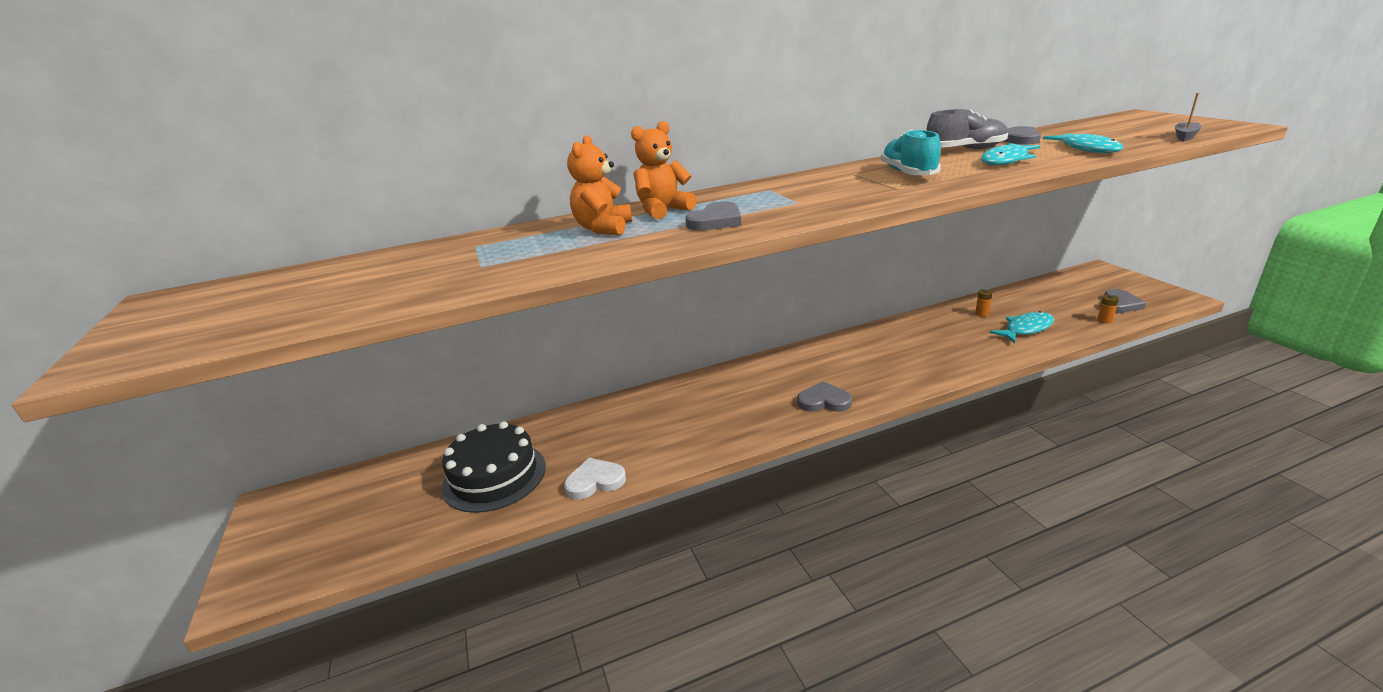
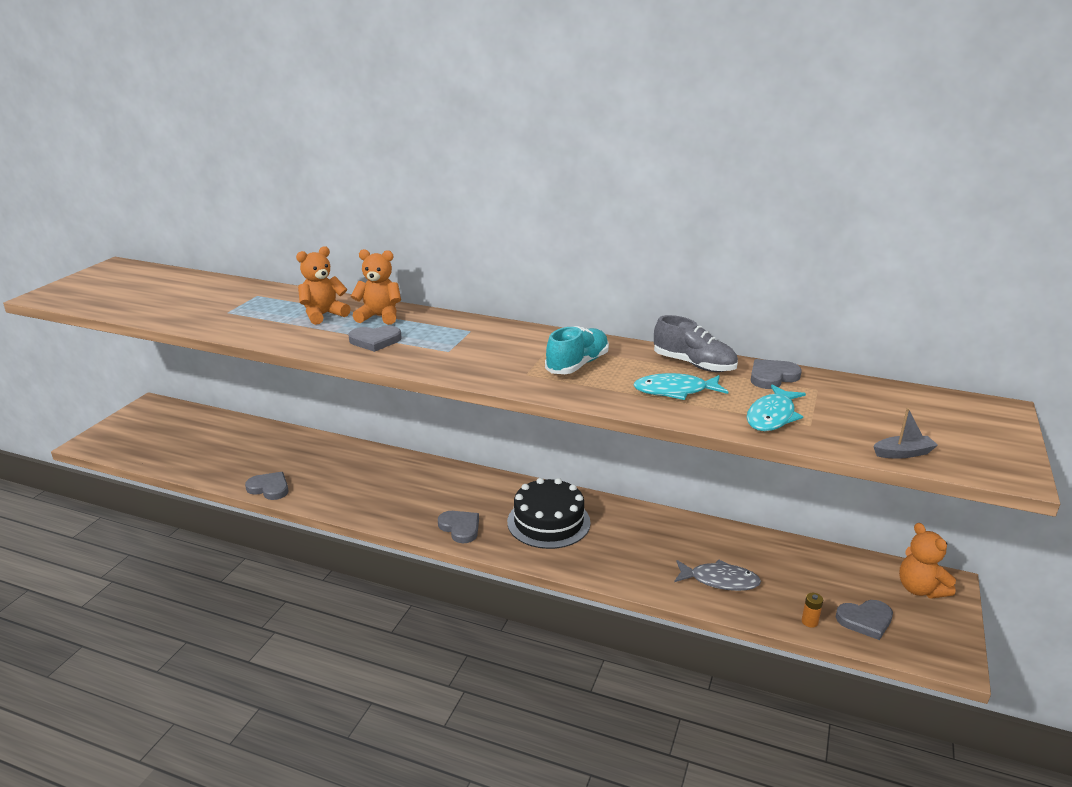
camera: 40 degrees right, 0 degrees up
(494, 476) = (238, 453): black cake -> black cake (548, 522)
(595, 481) = (269, 488): white heart -> grey heart
(982, 313) = (717, 545): orange battery -> none
(1026, 329) = (720, 580): turquoise fish -> grey fish
(1099, 278) = (920, 589): none -> orange teddy bear

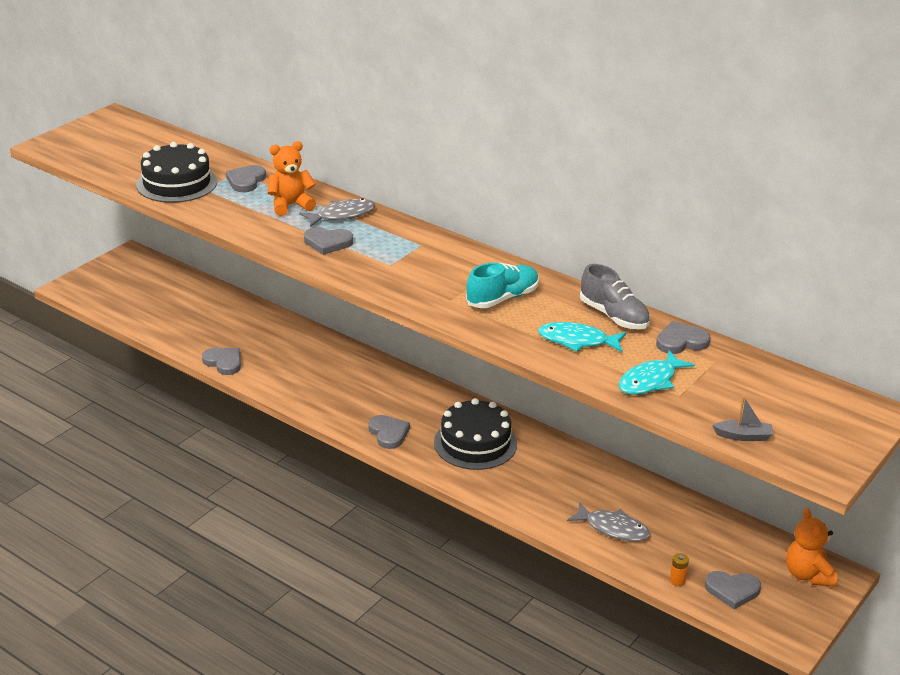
camera: 15 degrees right, 5 degrees up
(196, 311) = (177, 183): none -> black cake
(269, 301) = (246, 181): none -> grey heart
(379, 316) = (342, 215): orange teddy bear -> grey fish

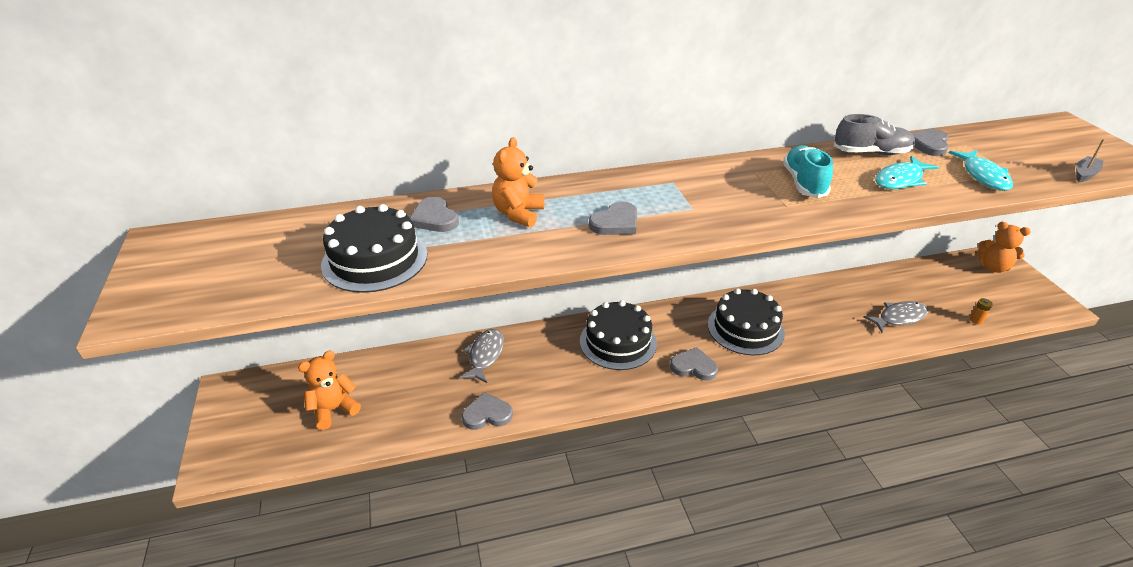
camera: 50 degrees left, 5 degrees up
(158, 302) = (333, 410): none -> orange teddy bear
(342, 215) = (573, 196): grey fish -> grey fish (485, 355)
(372, 385) = (618, 342): none -> black cake
(732, 590) = (997, 303): grey heart -> none

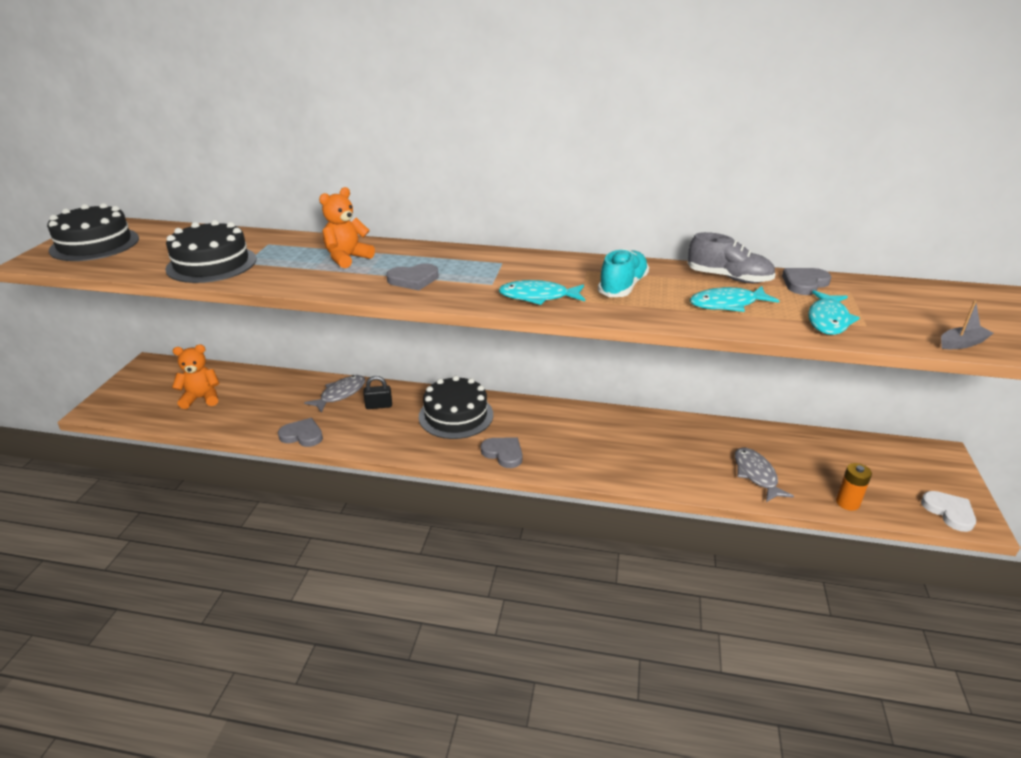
camera: 25 degrees right, 5 degrees down
(434, 218) = (284, 248): grey heart -> none
(535, 355) = (379, 406): none -> black padlock
(745, 328) = (583, 438): black cake -> black cake (95, 244)
(749, 212) = (538, 297): none -> turquoise fish
(899, 318) = (756, 475): grey fish -> grey fish turned 105 degrees counterclockwise
(976, 320) = (847, 503): orange battery -> orange battery, size x1.52
(993, 267) = (924, 461): orange teddy bear -> none
(1040, 304) = (949, 512): none -> white heart

